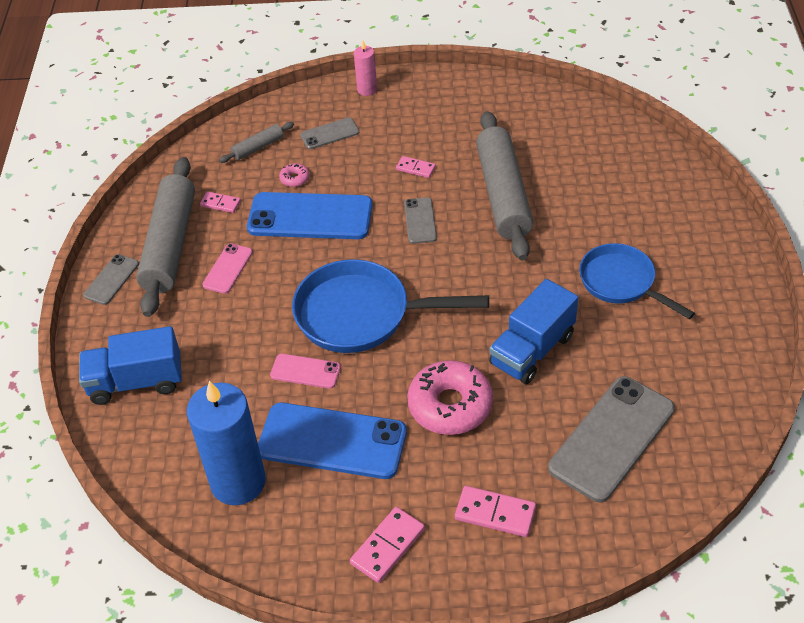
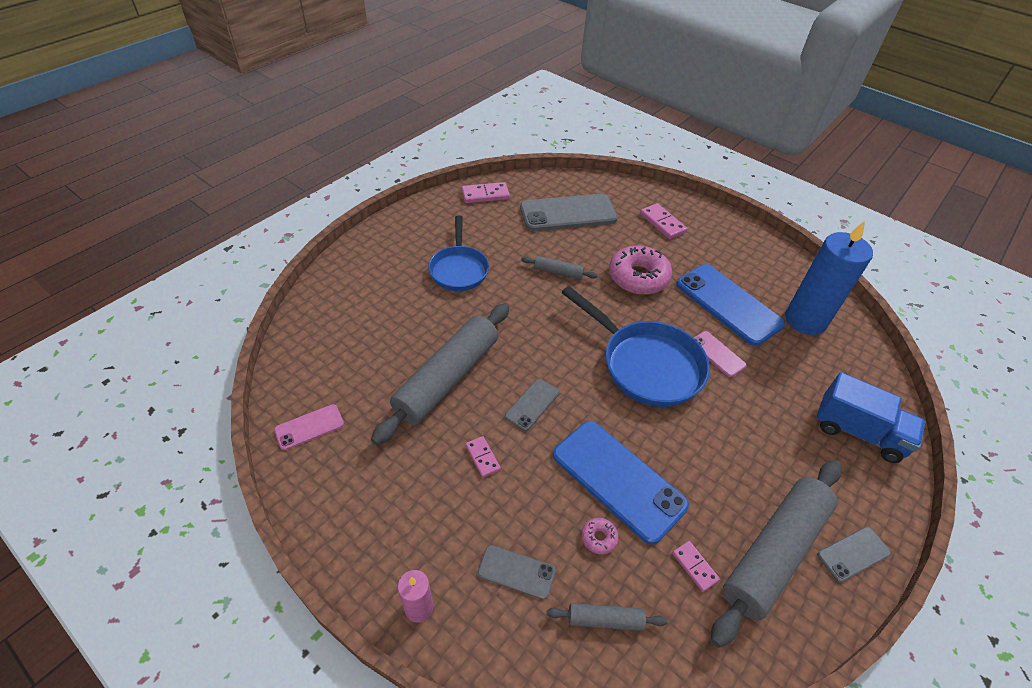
camera: 145 degrees left, 0 degrees up
(227, 268) = (729, 481): pink phone -> pink phone (309, 427)
(388, 546) = (732, 243): pink domino -> pink domino (485, 195)
(532, 350) = (558, 272): blue truck -> grey rolling pin

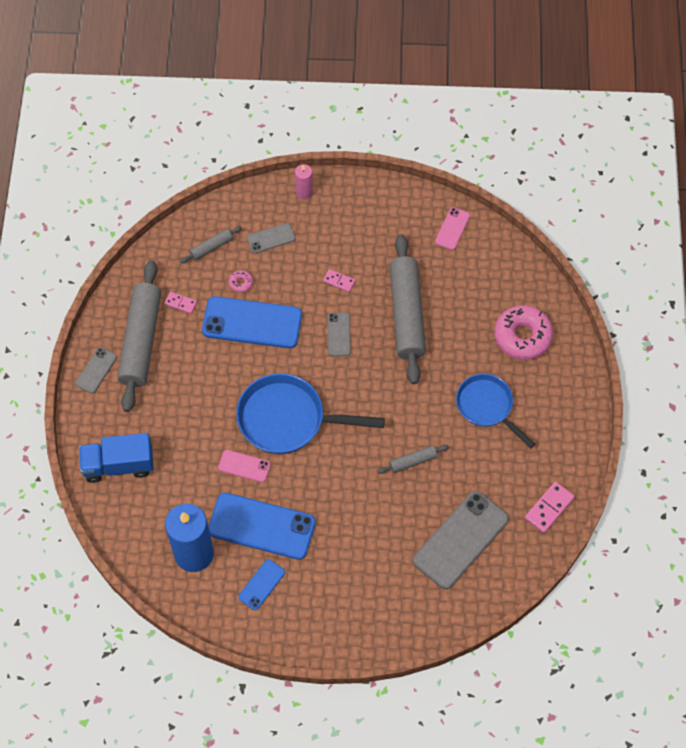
camera: 145 degrees right, 15 degrees up
(638, 277) = (348, 503): pink donut -> pink donut (522, 336)
(662, 223) = (372, 592): pink domino -> none
(752, 271) = (262, 584): none -> blue phone

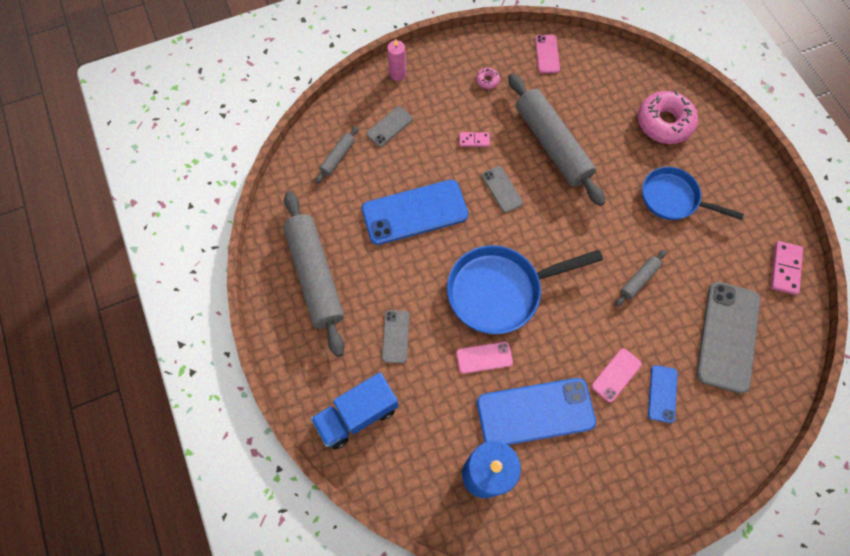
camera: 25 degrees left, 5 degrees up
(96, 370) = (284, 325): grey phone -> grey phone (395, 336)
(180, 303) = (336, 222): pink domino -> none
(241, 283) = (383, 179): pink donut -> pink donut (487, 81)
(262, 584) = (569, 475): blue phone -> blue phone (662, 393)
(346, 528) = (616, 375): none -> pink phone

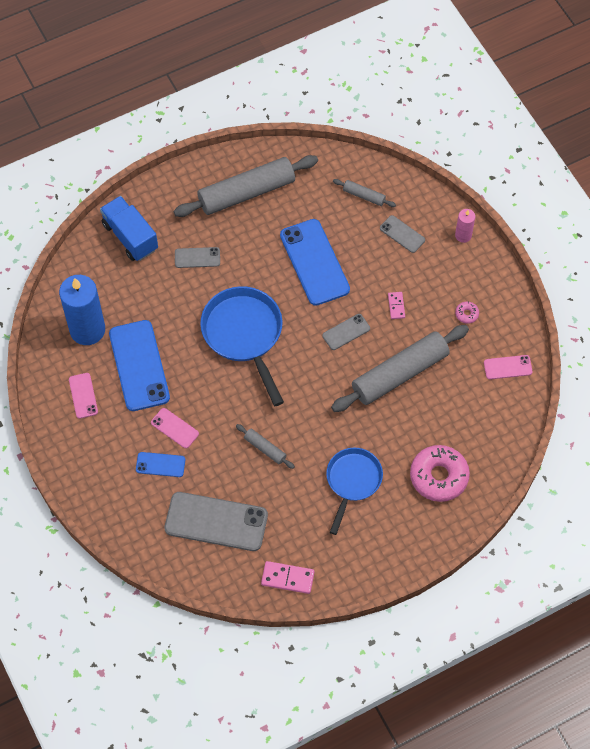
camera: 85 degrees right, 5 degrees down
(484, 357) = (183, 325): pink phone -> pink phone (83, 395)

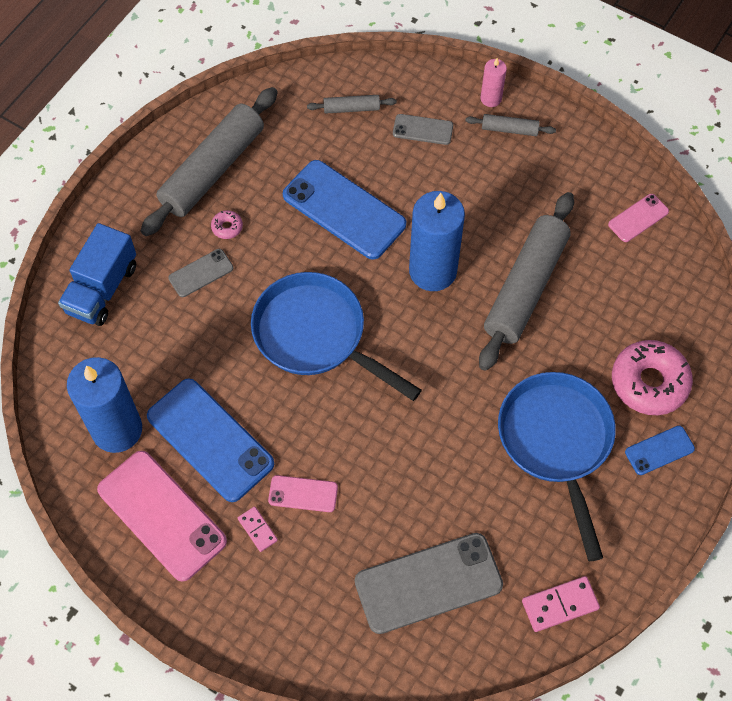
camera: 30 degrees left, 0 degrees up
(83, 395) = (162, 515): pink phone -> pink phone, size x2.03
(130, 236) = (102, 289): blue truck -> blue truck turned 90 degrees counterclockwise
(160, 464) = (314, 549): blue phone -> blue phone (659, 450)
(265, 448) = (428, 459): grey rolling pin -> grey rolling pin (509, 129)
(346, 332) = (433, 271): grey phone -> blue candle
(352, 481) = (556, 442): blue pan -> blue pan, size x1.51
(396, 306) = (470, 212): pink domino -> pink domino (257, 529)
(466, 314) = (553, 182): pink donut -> pink donut (227, 227)

